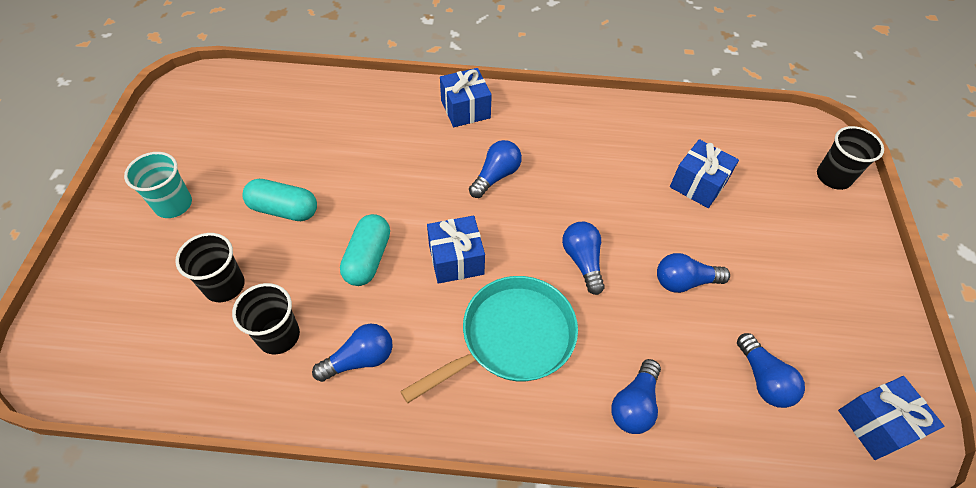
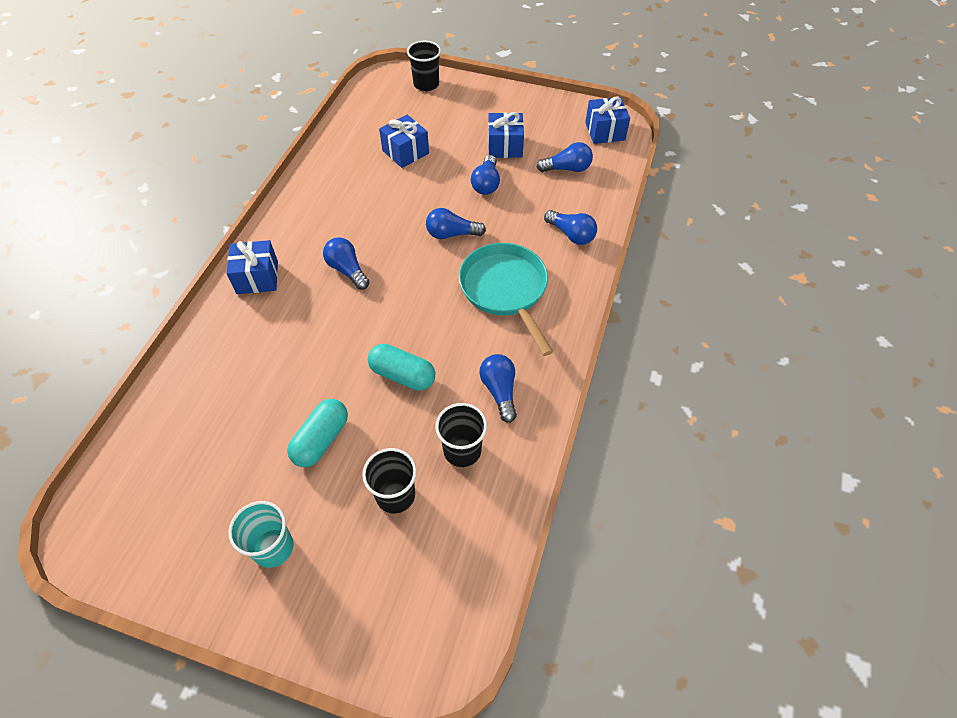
camera: 75 degrees left, 0 degrees up
(456, 259) = (424, 312): blue gift -> blue gift (505, 146)

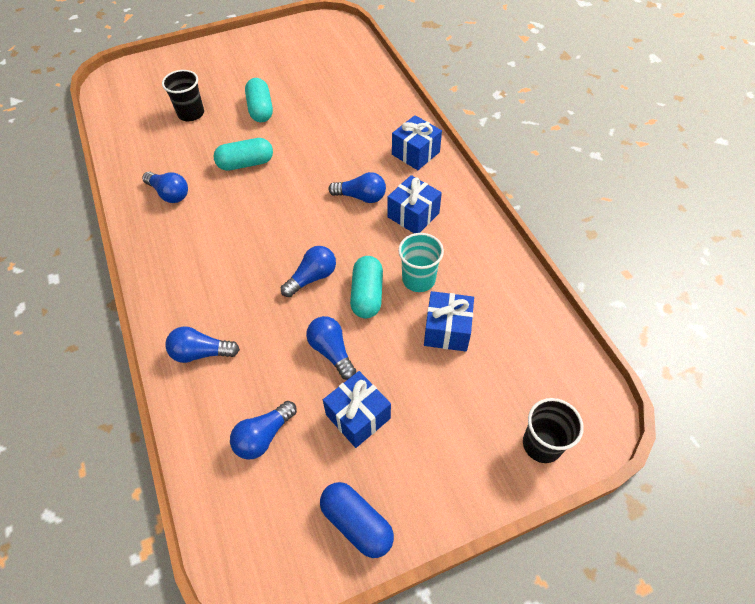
camera: 140 degrees right, 0 degrees up
(273, 547) = (235, 65): turquoise cup -> turquoise cup (418, 279)
(428, 200) = (367, 295): none -> turquoise capsule
(462, 450) = (168, 152): black cup -> none
(505, 290) = (222, 261): turquoise pan -> none
(550, 111) = (357, 523): none -> blue capsule
(605, 131) = (259, 541): blue gift -> blue gift (413, 215)

